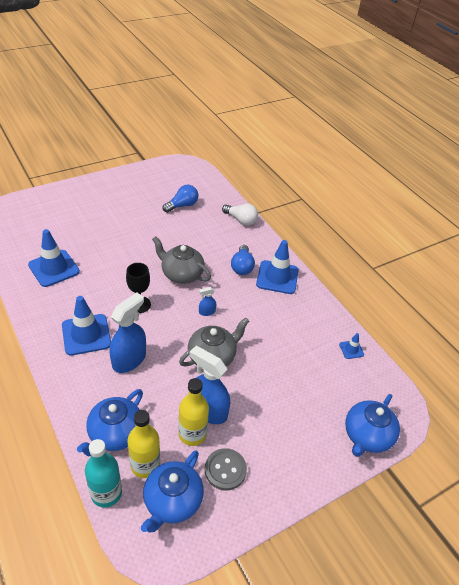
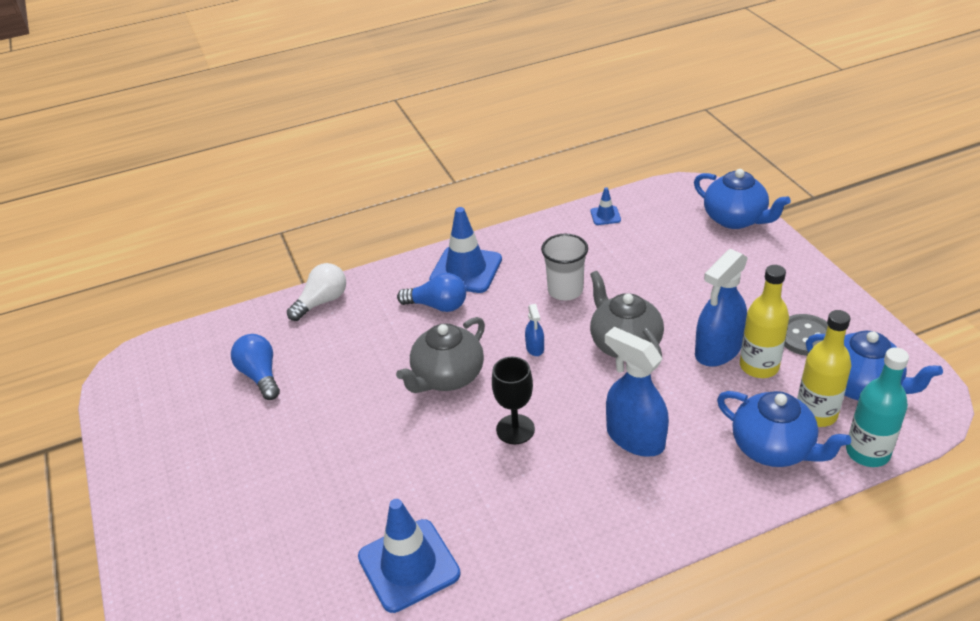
camera: 75 degrees left, 5 degrees down
(86, 334) = (583, 498): blue traffic cone -> none
(263, 326) = (565, 290): none -> white cup

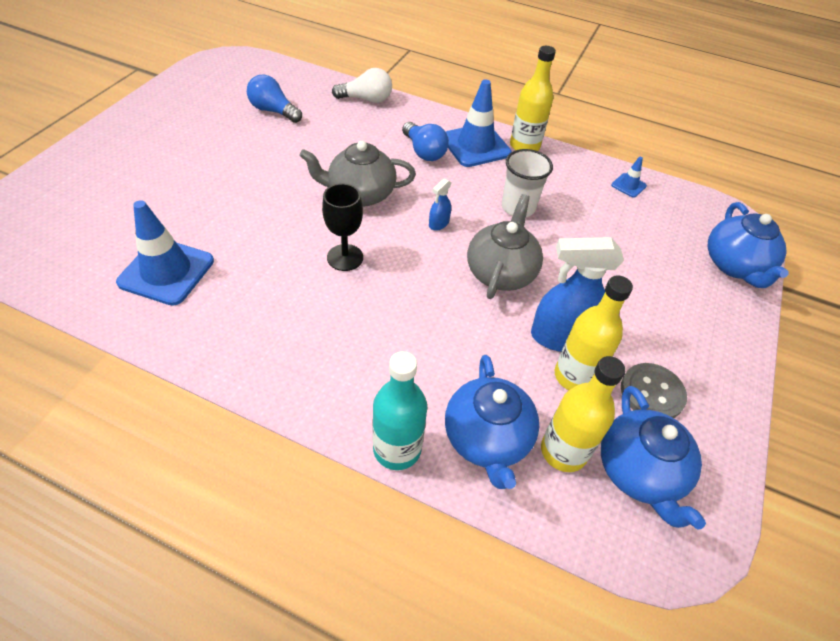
camera: 40 degrees right, 10 degrees up
(260, 375) = (273, 111): blue light bulb -> blue light bulb turned 75 degrees counterclockwise
(498, 242) = (524, 146): none -> yellow bottle
(635, 438) = (405, 333): blue spray bottle -> none
(867, 452) = (557, 522): turquoise bottle -> turquoise bottle (397, 449)

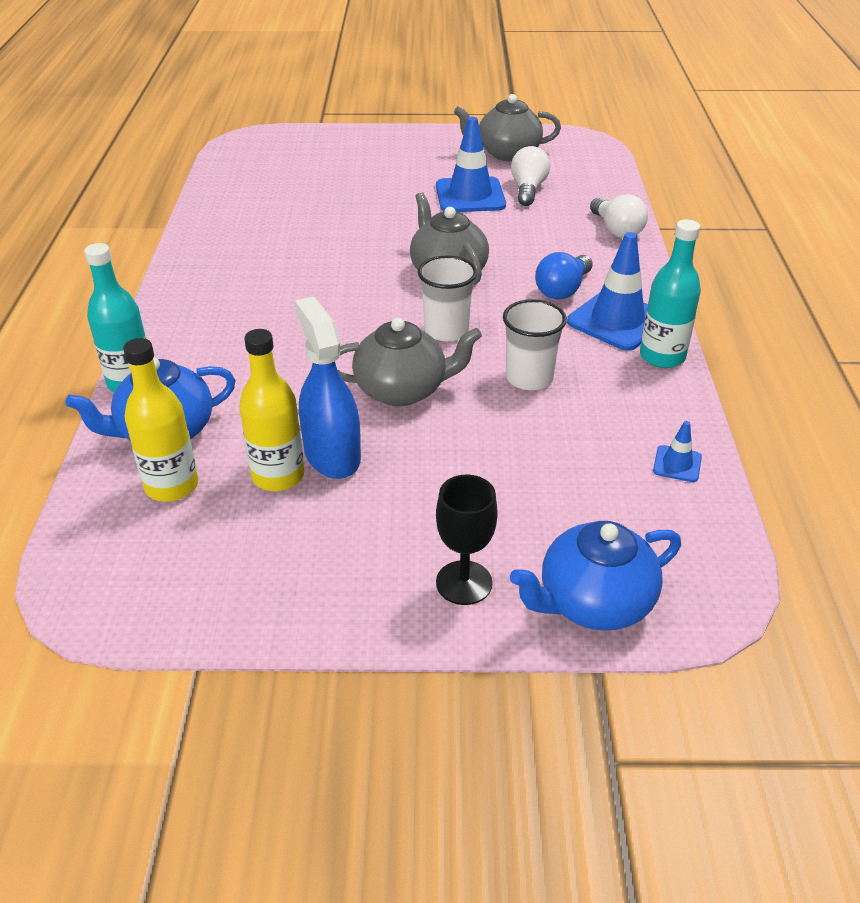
camera: 70 degrees right, 10 degrees down
(166, 271) = (261, 217): blue traffic cone -> blue traffic cone (470, 196)
(205, 98) = (507, 153): none -> grey teapot
(273, 111) = (528, 189): blue light bulb -> white light bulb
(345, 257) = (346, 291): black goblet -> black goblet (464, 583)
(438, 223) = (446, 330): blue spray bottle -> white cup
(524, 146) = (662, 356): yellow bottle -> turquoise bottle
(639, 472) = (168, 548): blue teapot -> none
(652, 393) = (287, 543): grey button -> none

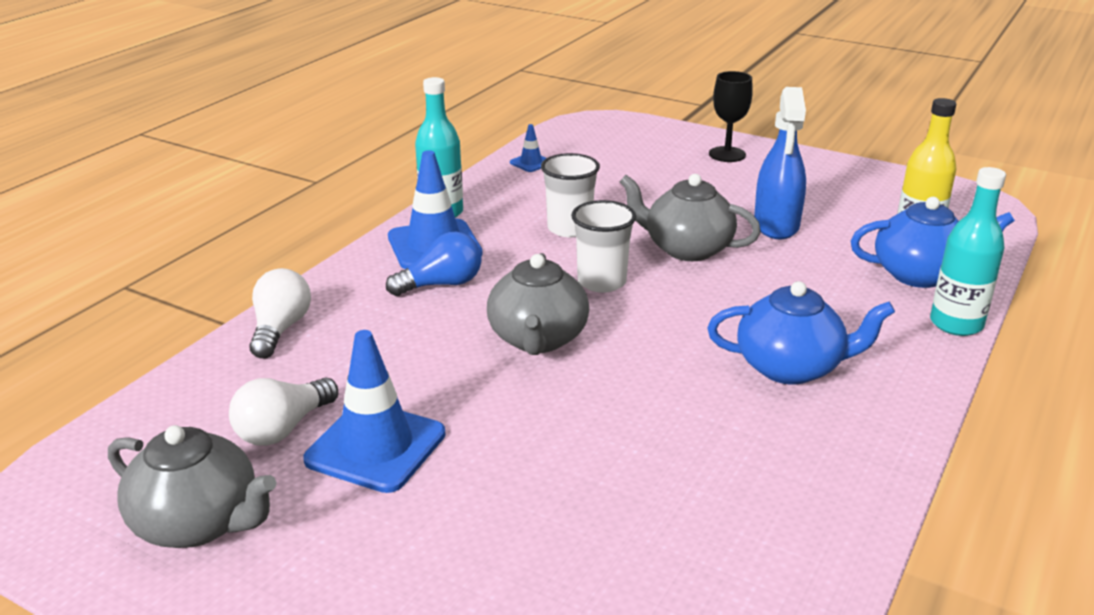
camera: 150 degrees left, 10 degrees down
(278, 476) = (826, 224): yellow bottle -> none
(593, 602) = (659, 133): blue teapot -> blue teapot (791, 367)

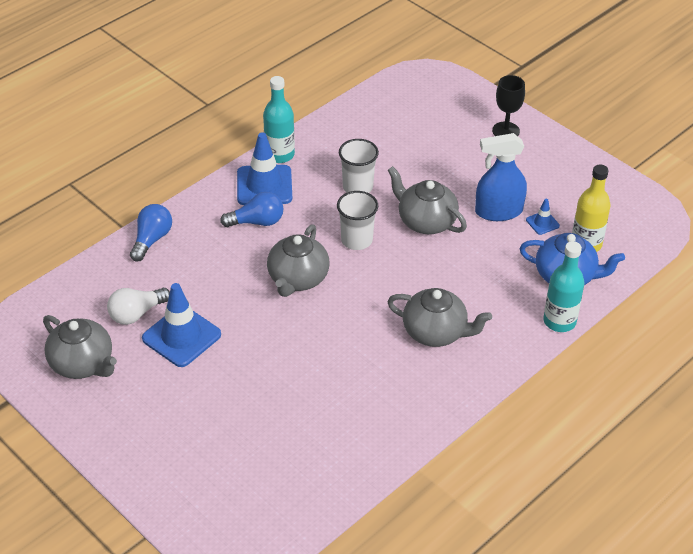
camera: 15 degrees right, 15 degrees up
(280, 329) = (152, 239): white light bulb -> blue light bulb
(531, 163) = (360, 113): blue traffic cone -> blue traffic cone (542, 223)
(776, 225) = (498, 211): blue spray bottle -> blue spray bottle turned 60 degrees clockwise
(791, 367) = (436, 332): blue teapot -> grey teapot

